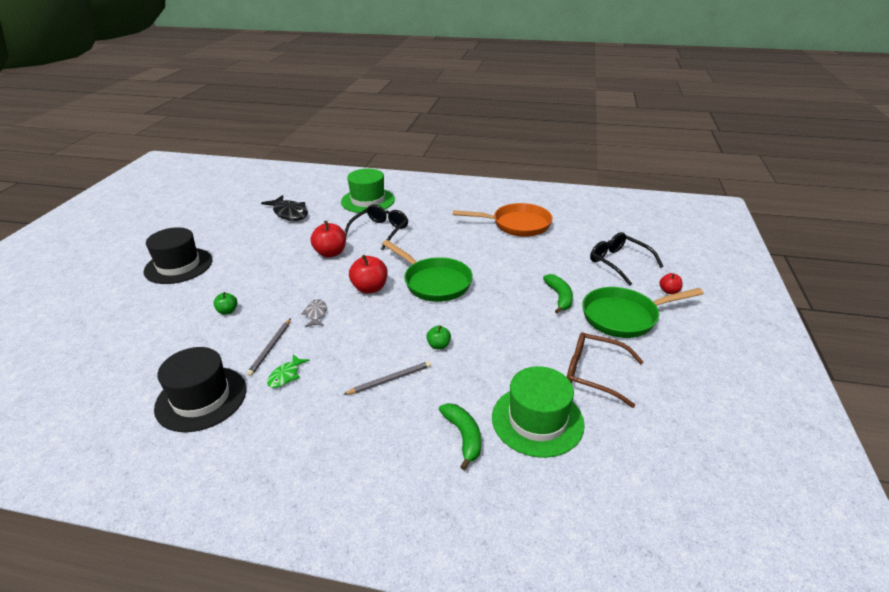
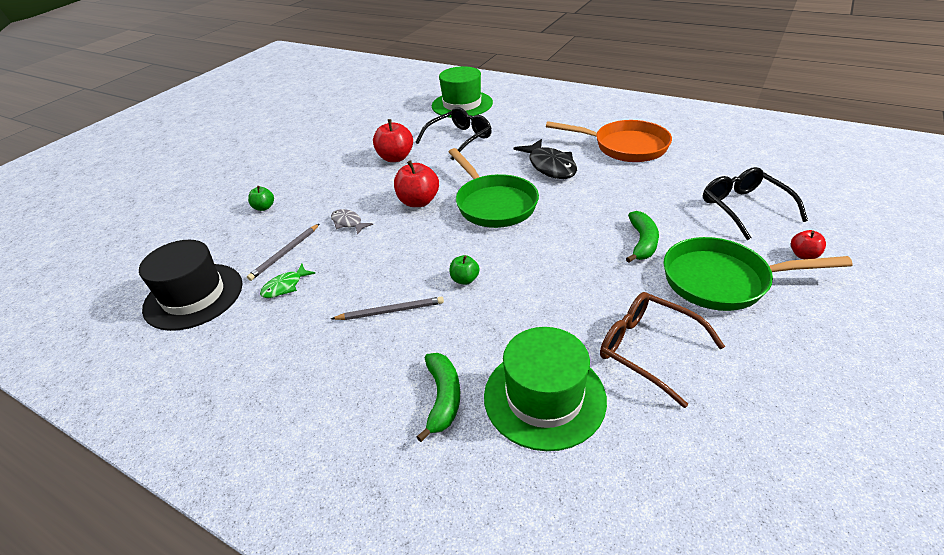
camera: 20 degrees right, 5 degrees up
(178, 266) = (243, 155): black hat -> none
(289, 213) = (374, 111): black fish -> black fish (550, 166)
(316, 314) = (348, 223): grey fish -> grey fish turned 60 degrees counterclockwise

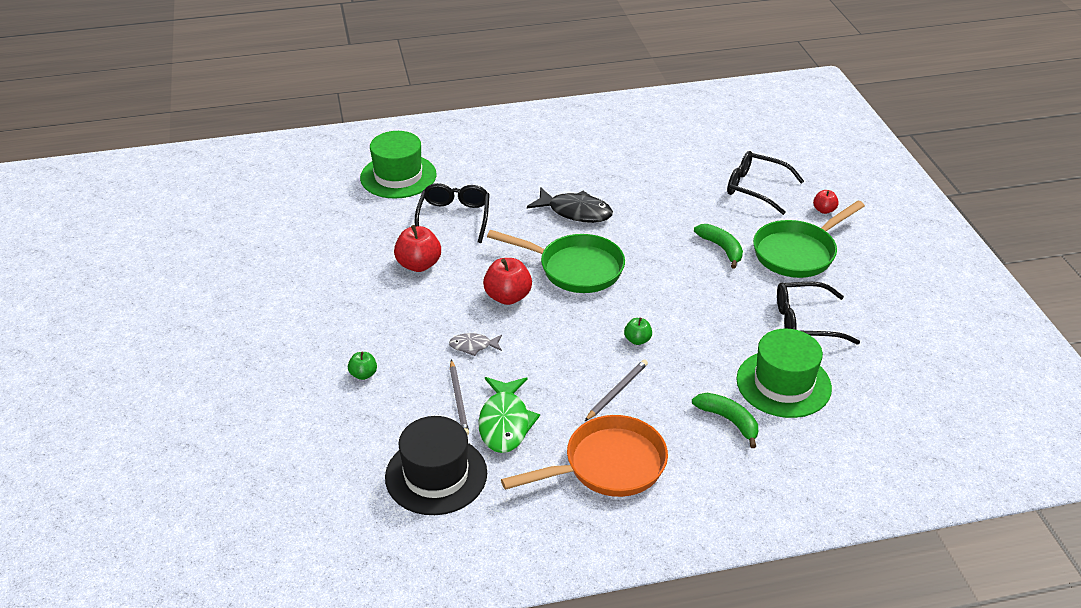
camera: 45 degrees left, 0 degrees up
(285, 286) = (505, 422): green fish -> green fish, size x1.83
(625, 147) = (613, 166): orange pan -> orange pan (607, 466)
(649, 350) = (806, 322): brown glasses -> black glasses

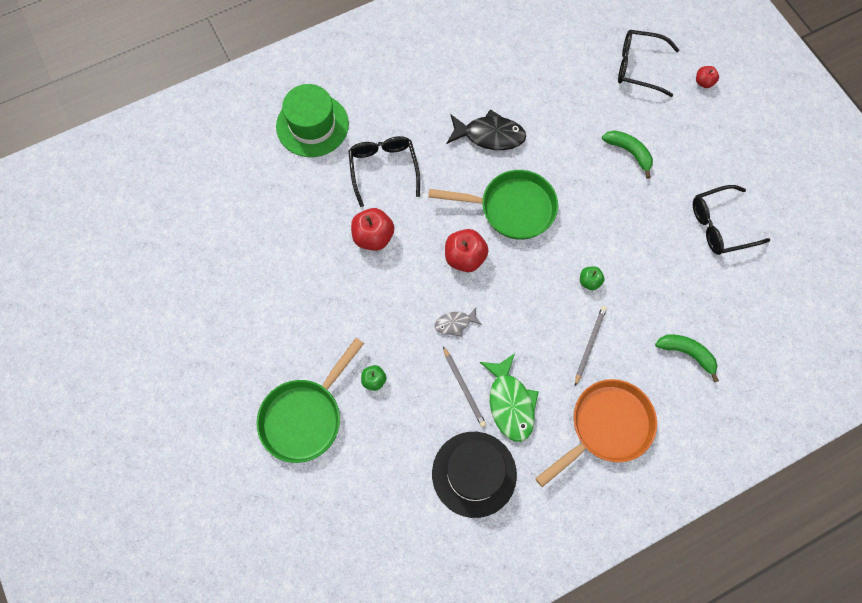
camera: 15 degrees left, 30 degrees up
(783, 384) = (719, 301): green hat -> none
(798, 252) = (694, 142): green pan -> green pan (305, 416)

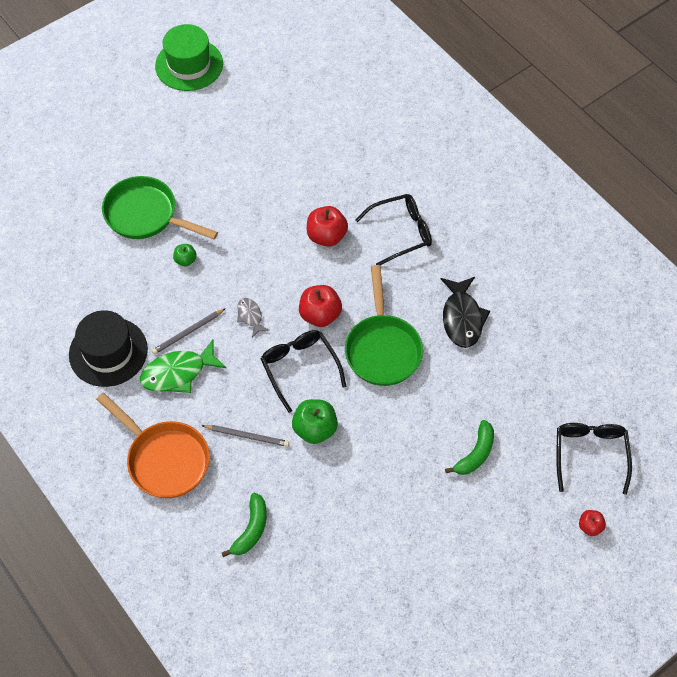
camera: 80 degrees right, 10 degrees down
(312, 125) = (434, 167): green hat -> green hat (189, 65)
(589, 281) = (315, 429): green apple -> green apple, size x1.80
(721, 225) = (407, 555): black glasses -> black glasses (300, 368)

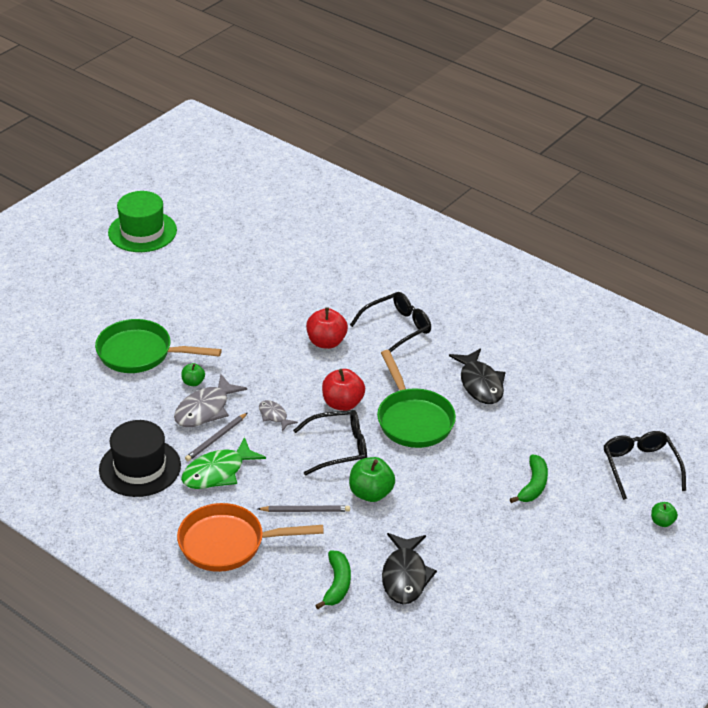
camera: 15 degrees left, 20 degrees down
(164, 459) = (228, 543): orange pan -> orange pan turned 150 degrees clockwise
(188, 295) = (205, 409): none -> grey fish
(300, 368) = (338, 448): black glasses -> black glasses turned 120 degrees clockwise
(318, 534) = (405, 576): none -> black fish
(590, 526) = (662, 522): red apple -> green apple

